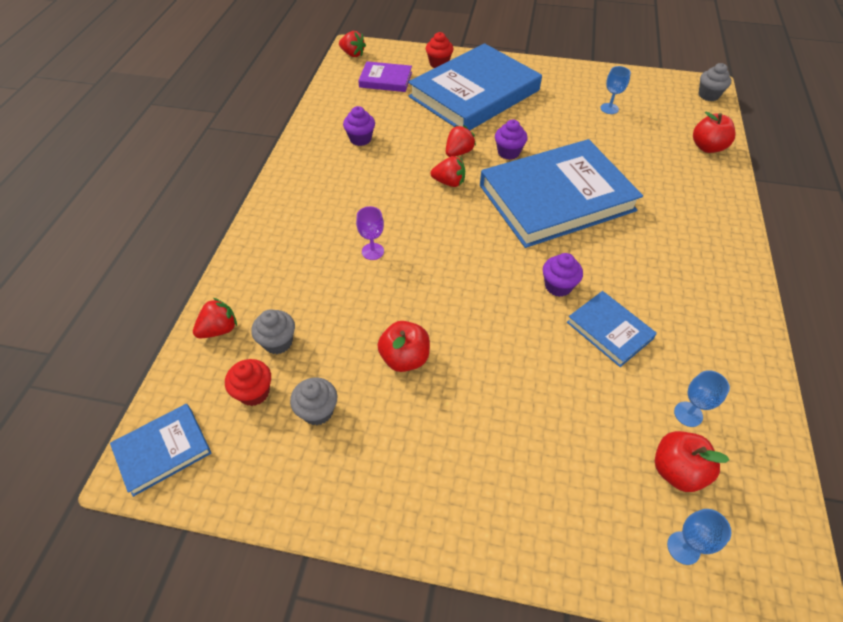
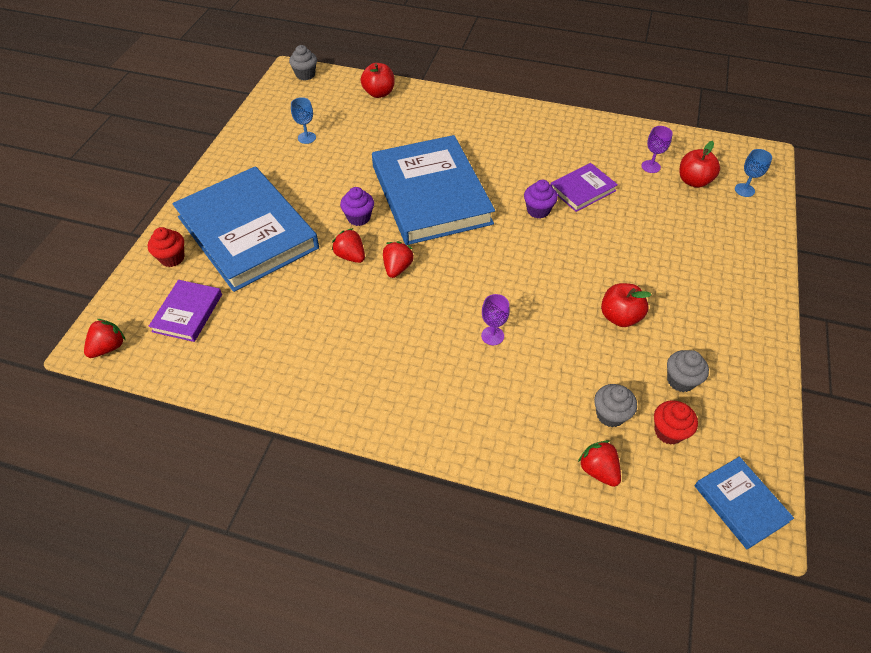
camera: 85 degrees left, 0 degrees up
(360, 139) = (305, 342): purple cupcake -> none
(609, 330) = (582, 190): blue book -> purple book
(688, 414) = (650, 166): blue goblet -> purple goblet

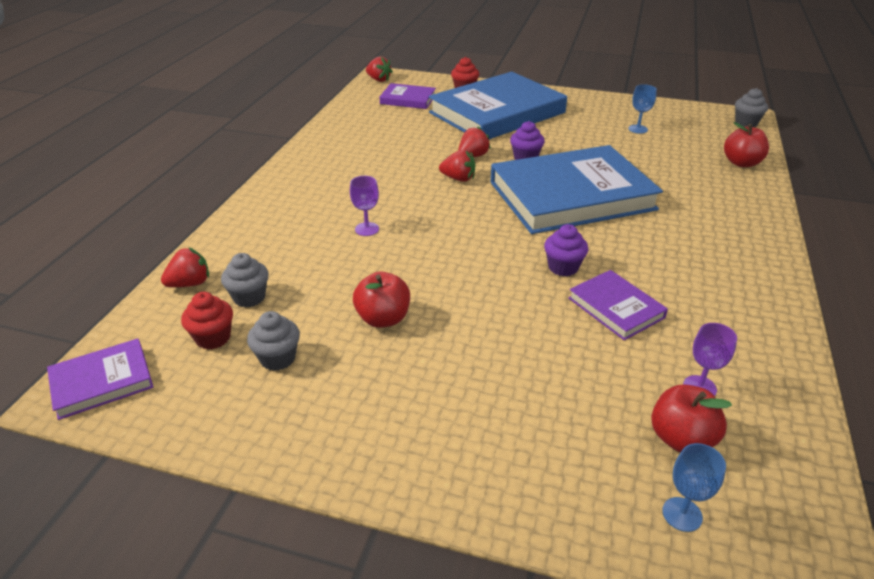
camera: 90 degrees right, 15 degrees down
(740, 504) = (102, 382): blue book -> purple book

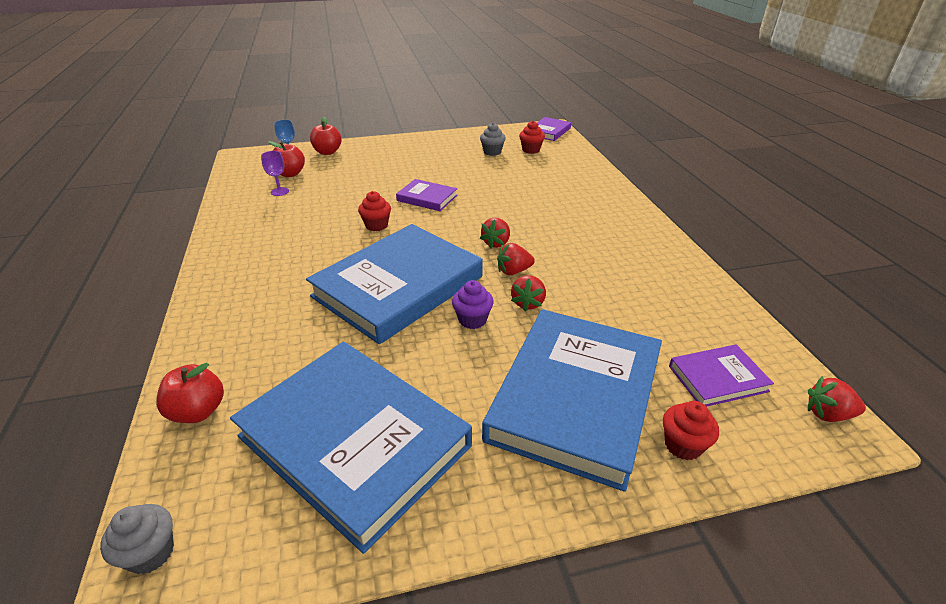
camera: 150 degrees right, 0 degrees up
(190, 283) = (579, 161): red strawberry -> red strawberry (496, 243)
(249, 297) = (541, 164): grey cupcake -> none
(367, 229) = (531, 211): purple goblet -> none
(383, 319) = (462, 175): red apple -> red apple (327, 152)
(563, 267) = (376, 225): purple cupcake -> red cupcake
(616, 308) = (332, 213): purple book -> purple book (427, 198)
(638, 129) = (354, 441): blue goblet -> blue book

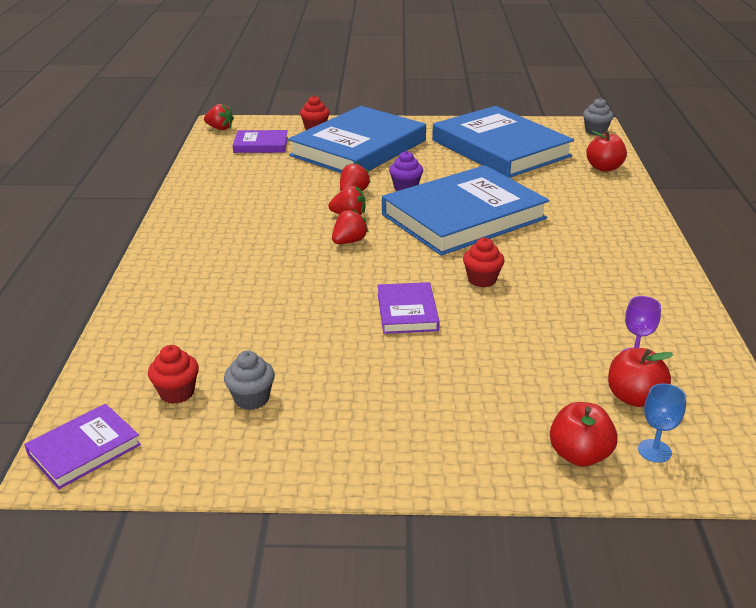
camera: 165 degrees left, 5 degrees down
(427, 198) = (407, 312): purple book -> purple book turned 45 degrees clockwise

